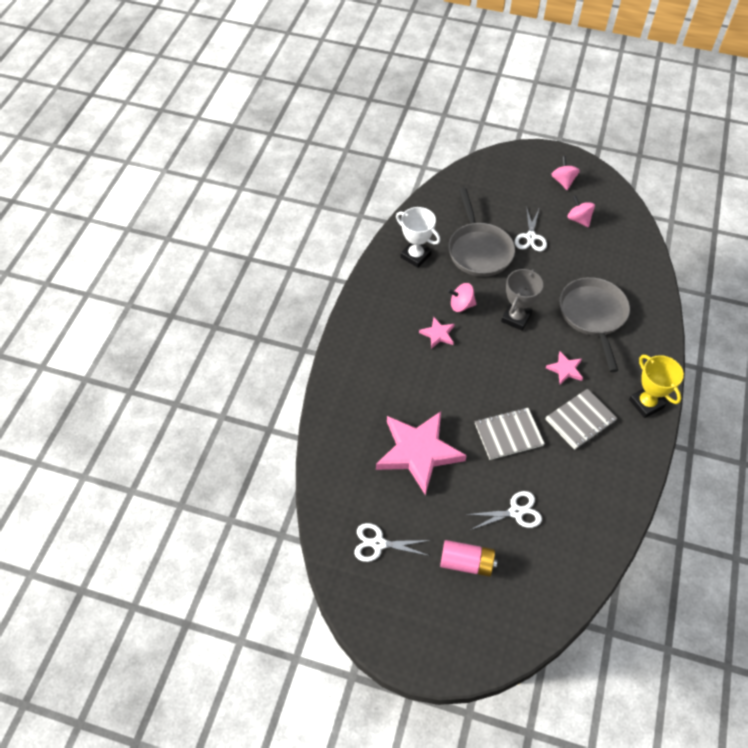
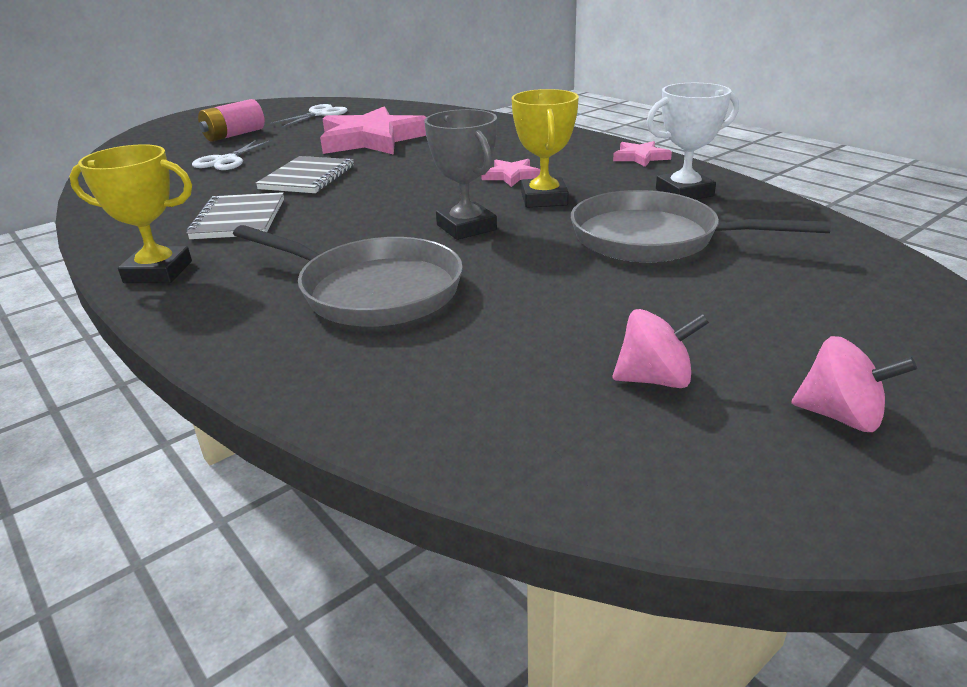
camera: 125 degrees right, 25 degrees down
(461, 305) = (544, 199): pink spinning top -> yellow trophy
(531, 237) = (644, 296): white scissors -> none
(565, 369) = (323, 234): pink star -> pink star (640, 157)

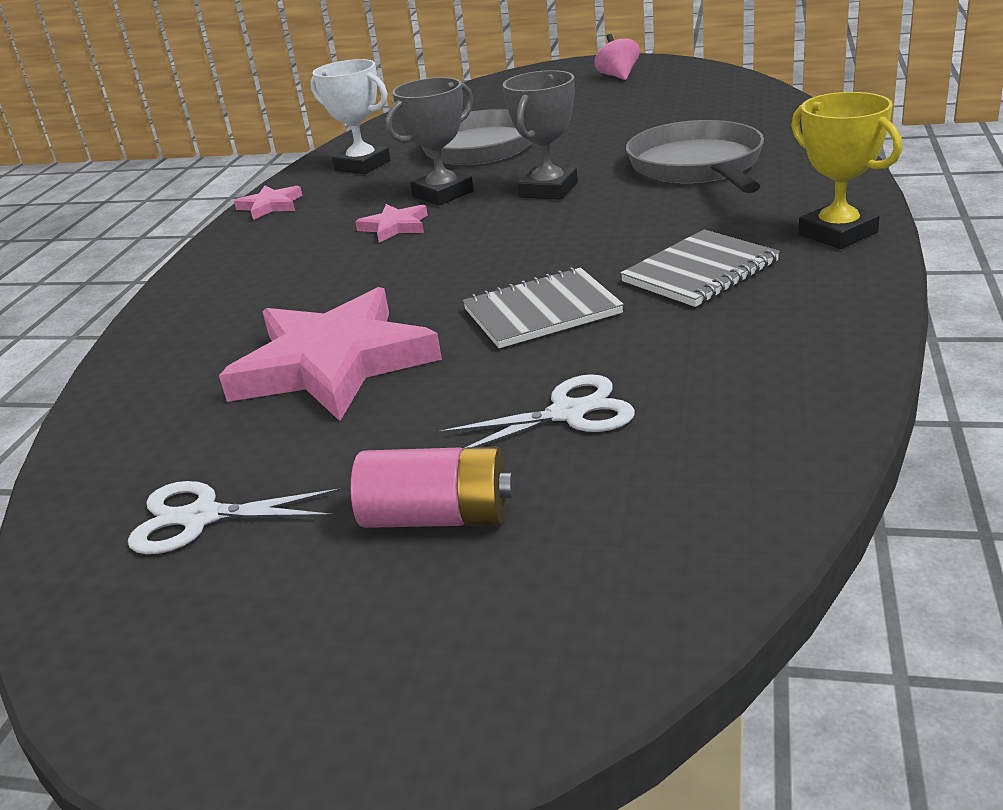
camera: 125 degrees left, 0 degrees up
(544, 199) = (443, 194): yellow trophy -> grey trophy
(655, 379) = (650, 97): pink spinning top -> none

